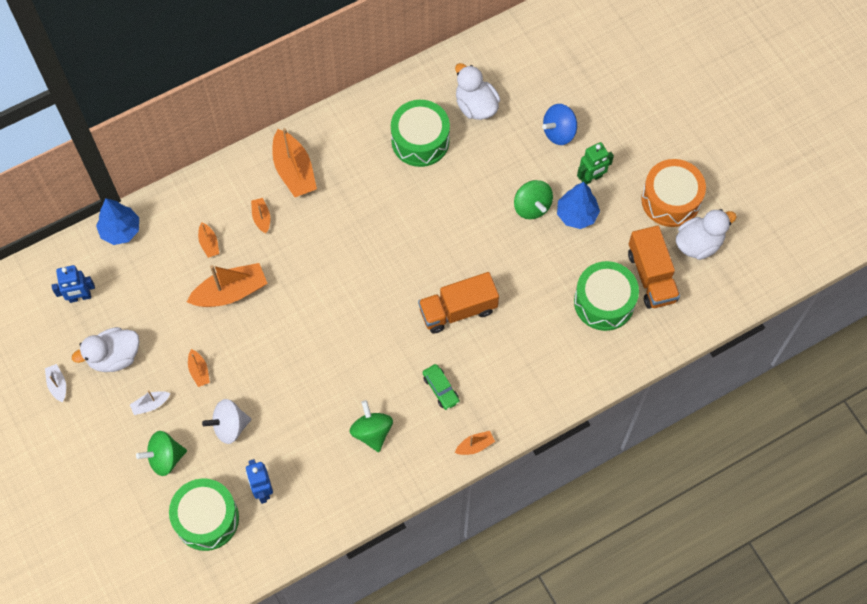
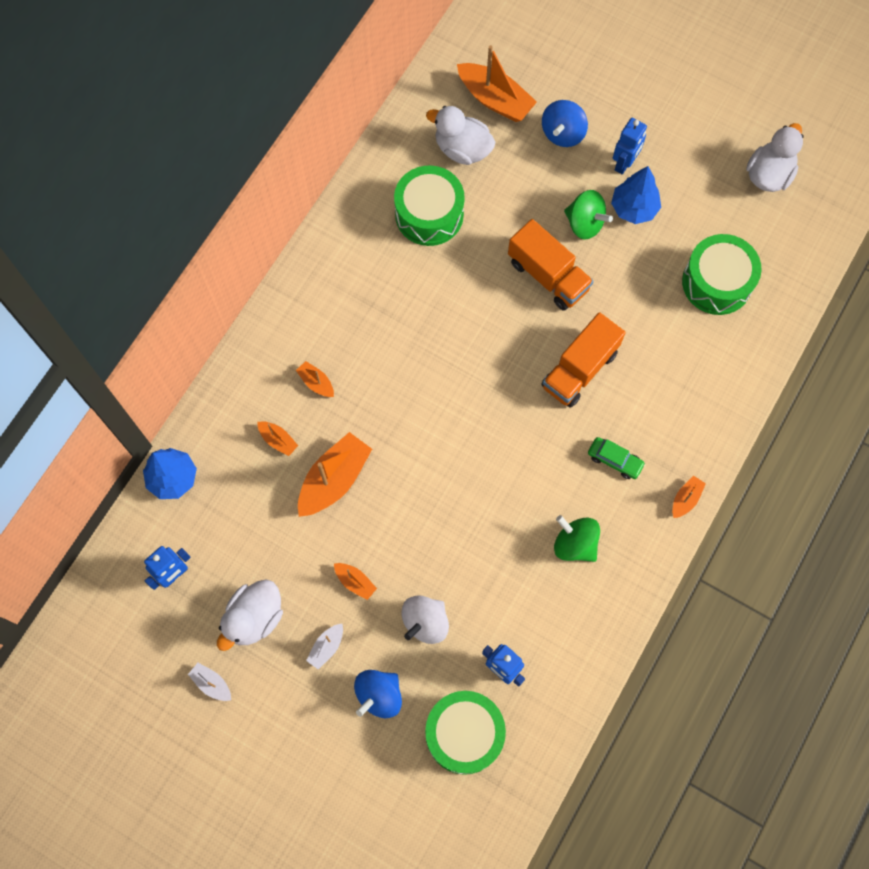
camera: 30 degrees left, 5 degrees up
(165, 458) = (379, 695): green spinning top -> blue spinning top
(294, 171) = (318, 315): orange boat -> orange boat (495, 100)
(591, 178) = (624, 163): green robot -> blue robot
(651, 276) = (745, 232): orange truck -> orange truck (548, 275)
(670, 200) = (714, 145): orange drum -> none

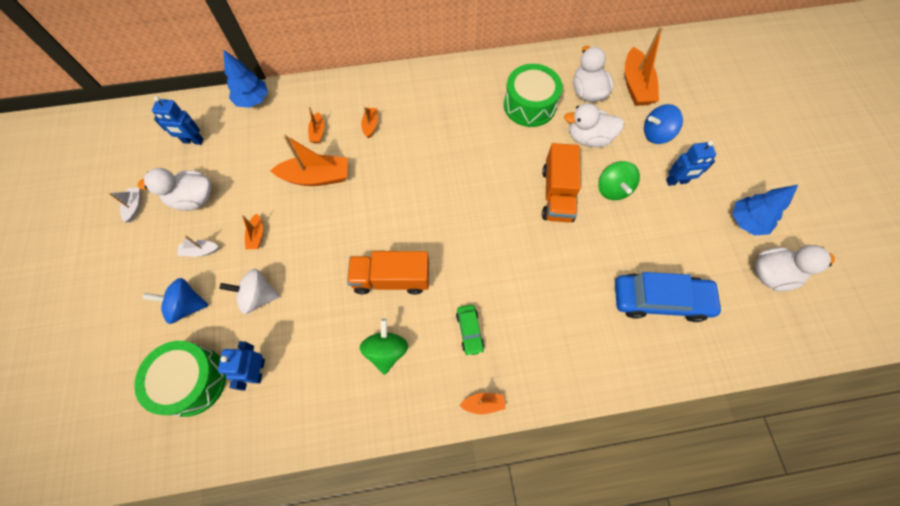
camera: 50 degrees right, 5 degrees down
(514, 195) = (588, 138): none -> white duck
(579, 369) = (513, 260): orange truck -> orange truck (391, 279)
(633, 208) = (654, 209): blue tree -> blue tree (746, 221)
(716, 282) = (660, 300): green drum -> blue car

